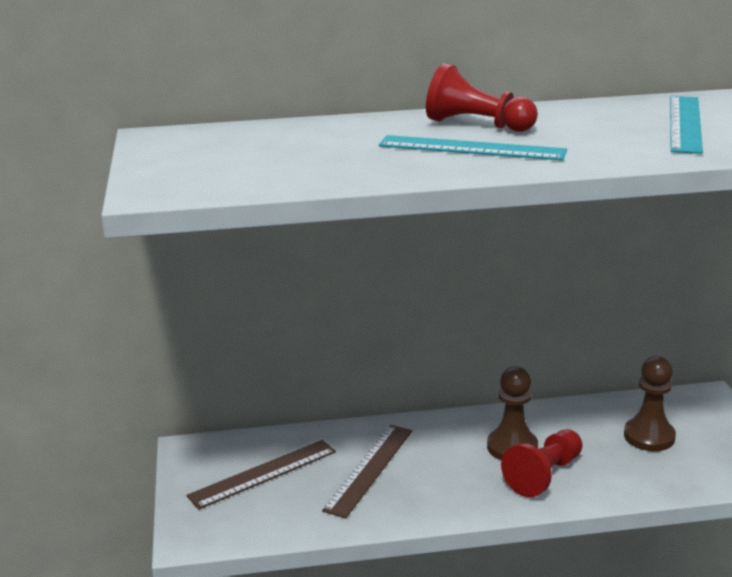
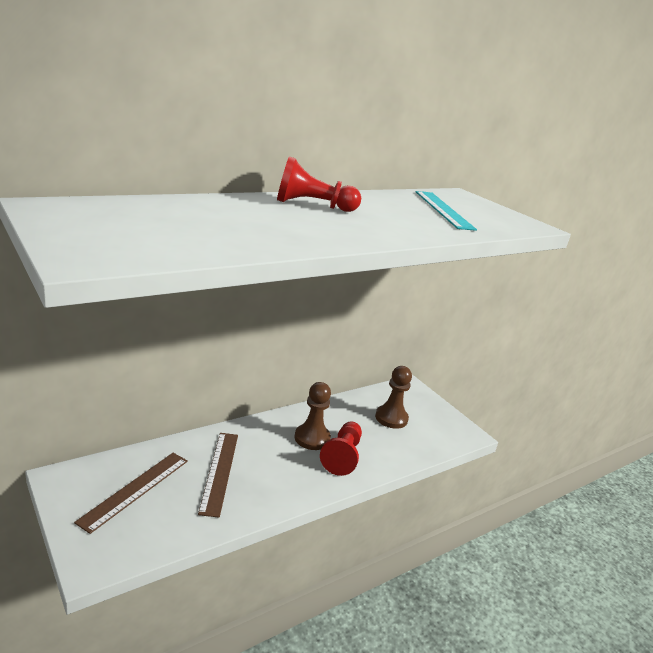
camera: 30 degrees left, 0 degrees up
(471, 148) = (327, 223): turquoise ruler -> none

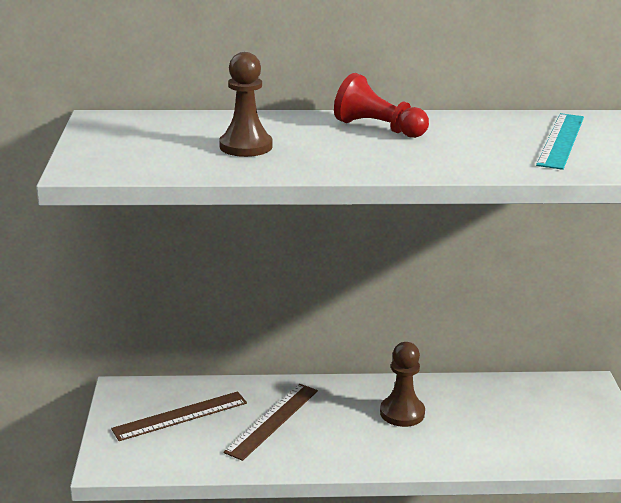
camera: 35 degrees right, 0 degrees up
(342, 456) = (424, 440): red pawn -> none
(391, 418) = (527, 414): brown pawn -> brown pawn (246, 146)

